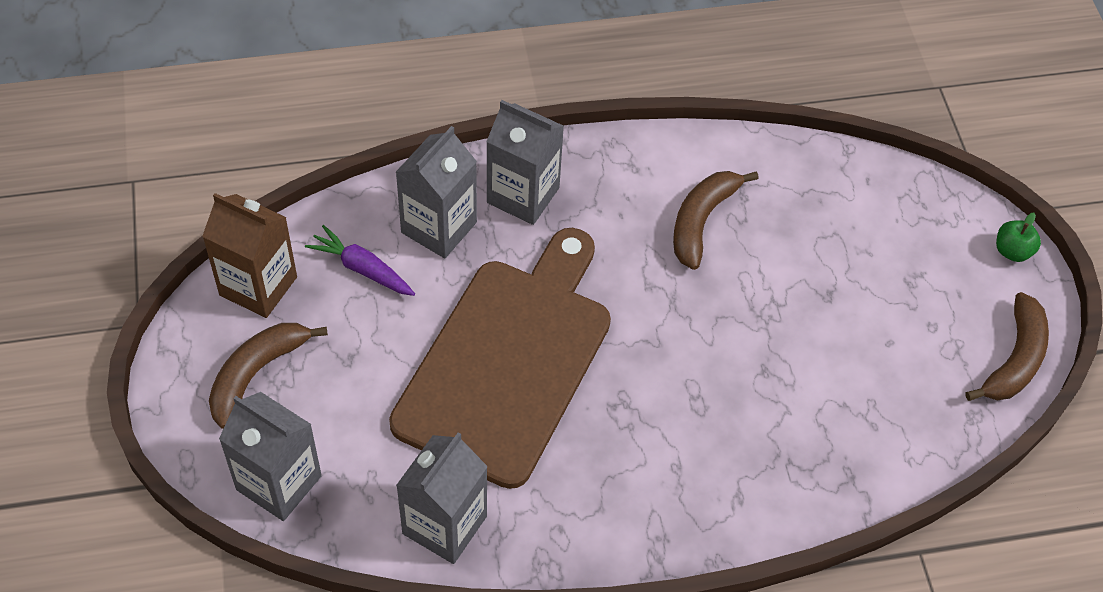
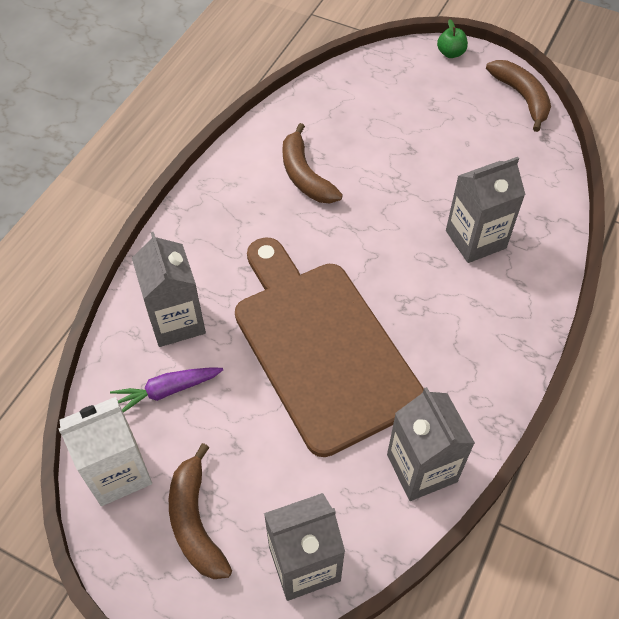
camera: 50 degrees left, 0 degrees up
(258, 286) = (118, 472): brown carton -> white carton
(523, 195) = (196, 256): grey carton -> grey carton (475, 239)

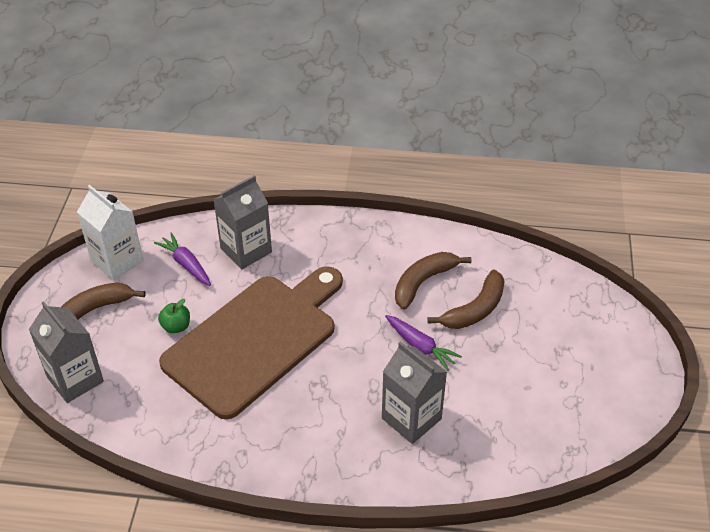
camera: 70 degrees right, 10 degrees down
(388, 204) = (420, 346): none -> purple carrot
(421, 468) = (168, 431): grey carton -> none
(450, 53) = (643, 347): green apple -> green apple (176, 326)
(522, 97) = (617, 419): brown banana -> brown banana (475, 310)

